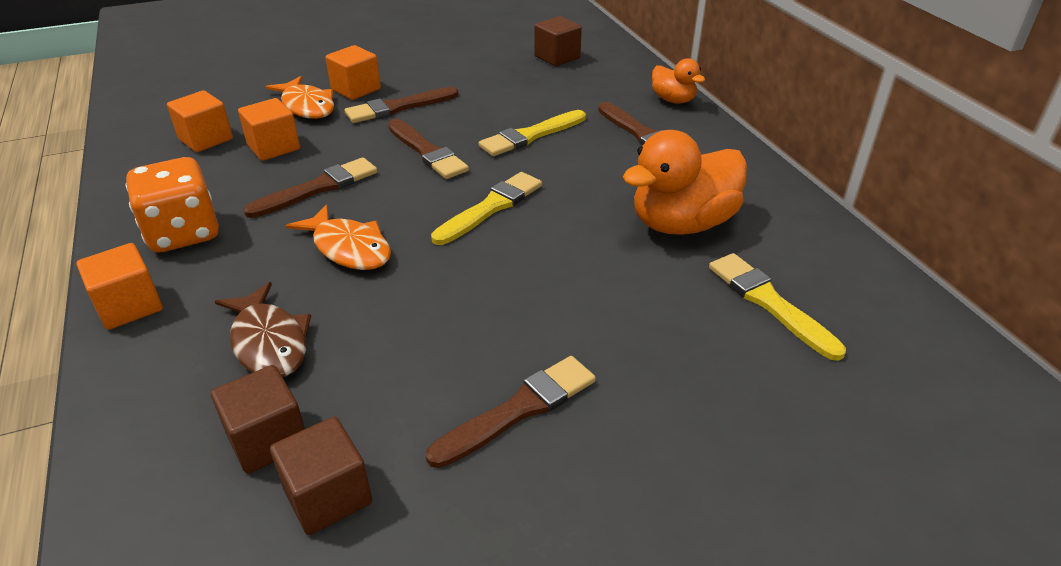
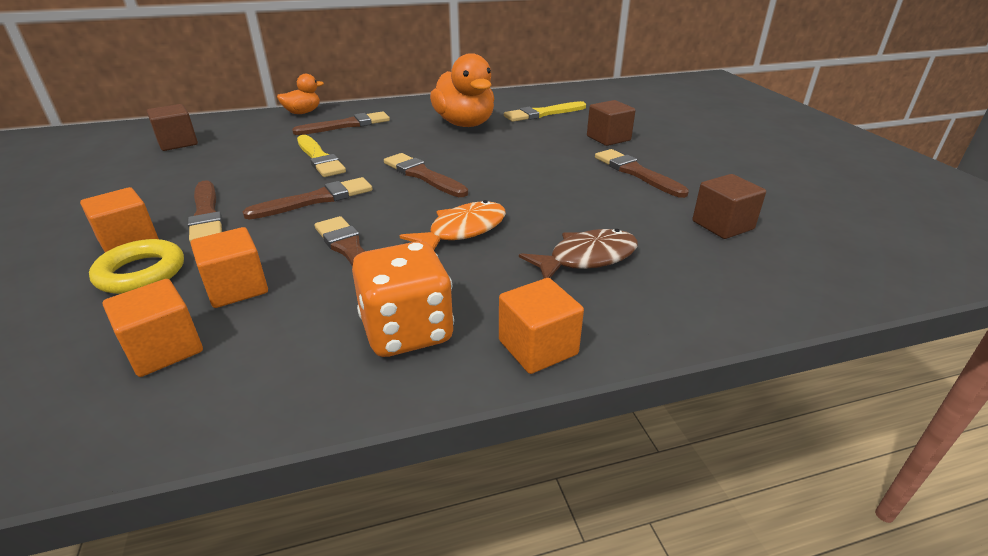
camera: 85 degrees left, 5 degrees down
(267, 439) = (687, 249): brown cube -> brown cube (608, 138)
(307, 106) = (141, 273): orange fish -> yellow ring
(491, 207) = (423, 175): yellow brush -> brown brush

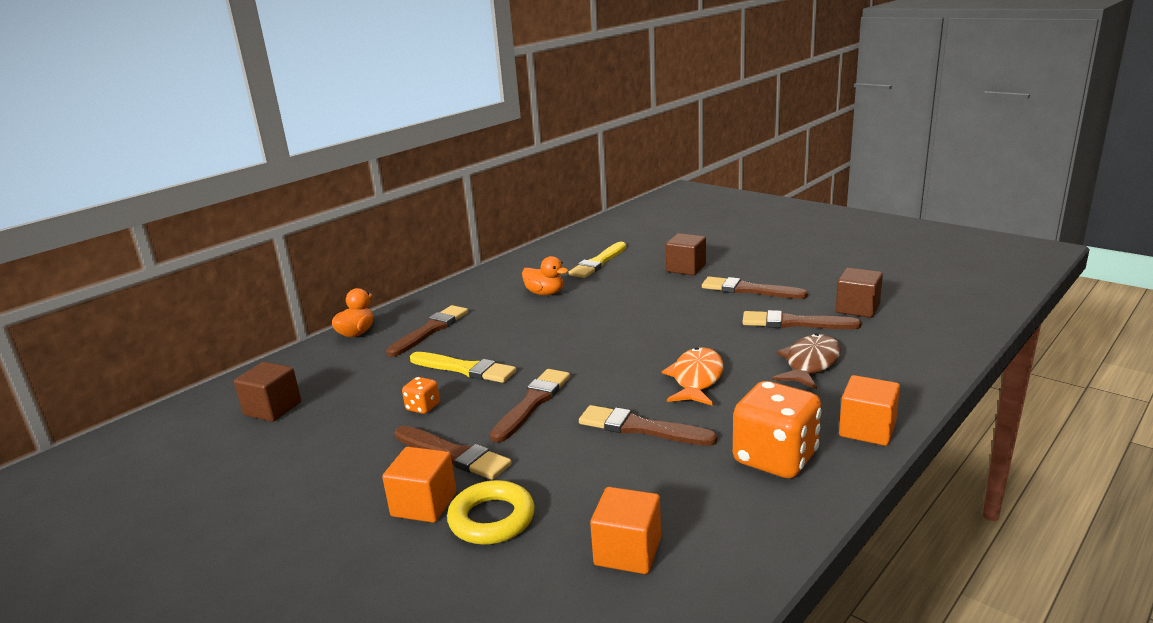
camera: 30 degrees left, 10 degrees down
(237, 288) = (599, 491): orange cube -> none
(249, 174) = (423, 407): none -> orange dice
(423, 175) = (589, 350): brown brush -> brown brush (794, 323)
(465, 124) = (545, 293): orange duck -> orange duck, size x0.54

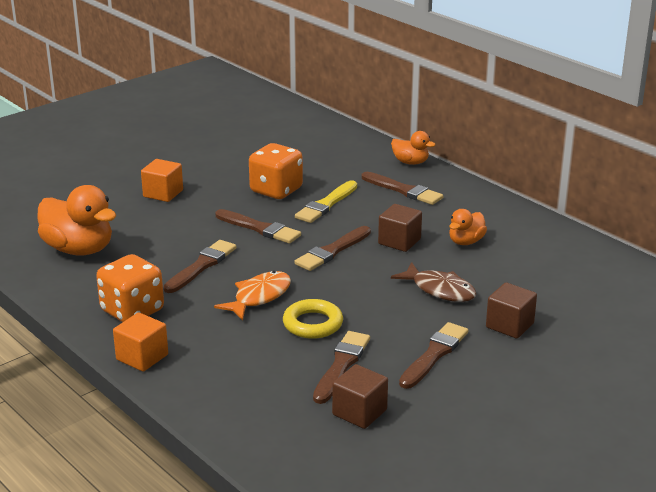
camera: 95 degrees right, 5 degrees up
(273, 408) = (302, 143): brown cube -> brown cube (399, 241)
(423, 407) = (276, 190): orange dice -> orange dice, size x2.14
(453, 454) = (210, 201): brown brush -> brown brush (332, 251)
(492, 519) = (136, 212): yellow ring -> yellow ring (312, 324)
(598, 263) = (542, 275): yellow brush -> none
(627, 551) = (79, 249): orange cube -> orange duck
(696, 379) = (259, 297): orange fish -> orange fish turned 75 degrees counterclockwise
(810, 364) = (256, 355): brown fish -> brown fish (440, 290)

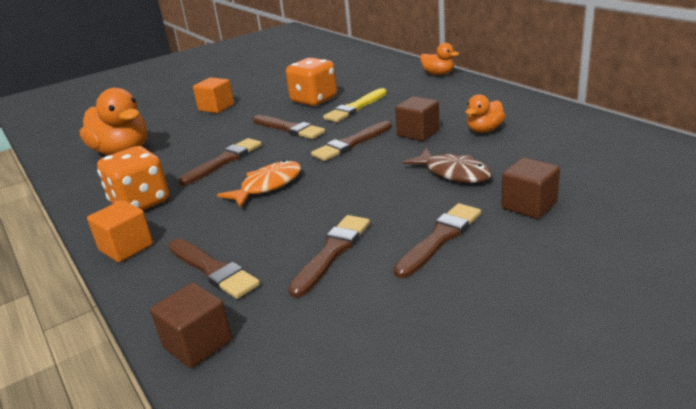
camera: 10 degrees right, 0 degrees up
(312, 324) = (313, 210): yellow ring -> none
(359, 412) = (339, 308): brown cube -> brown cube (197, 344)
(403, 190) = (429, 94): brown brush -> brown brush (213, 270)

